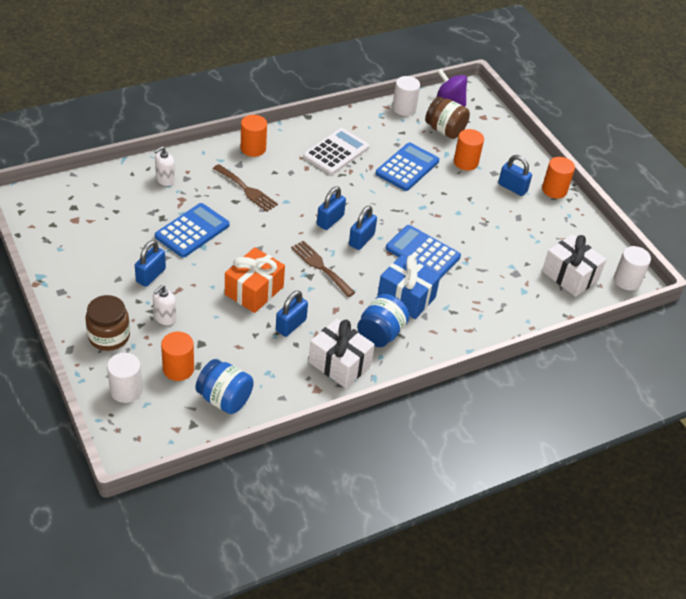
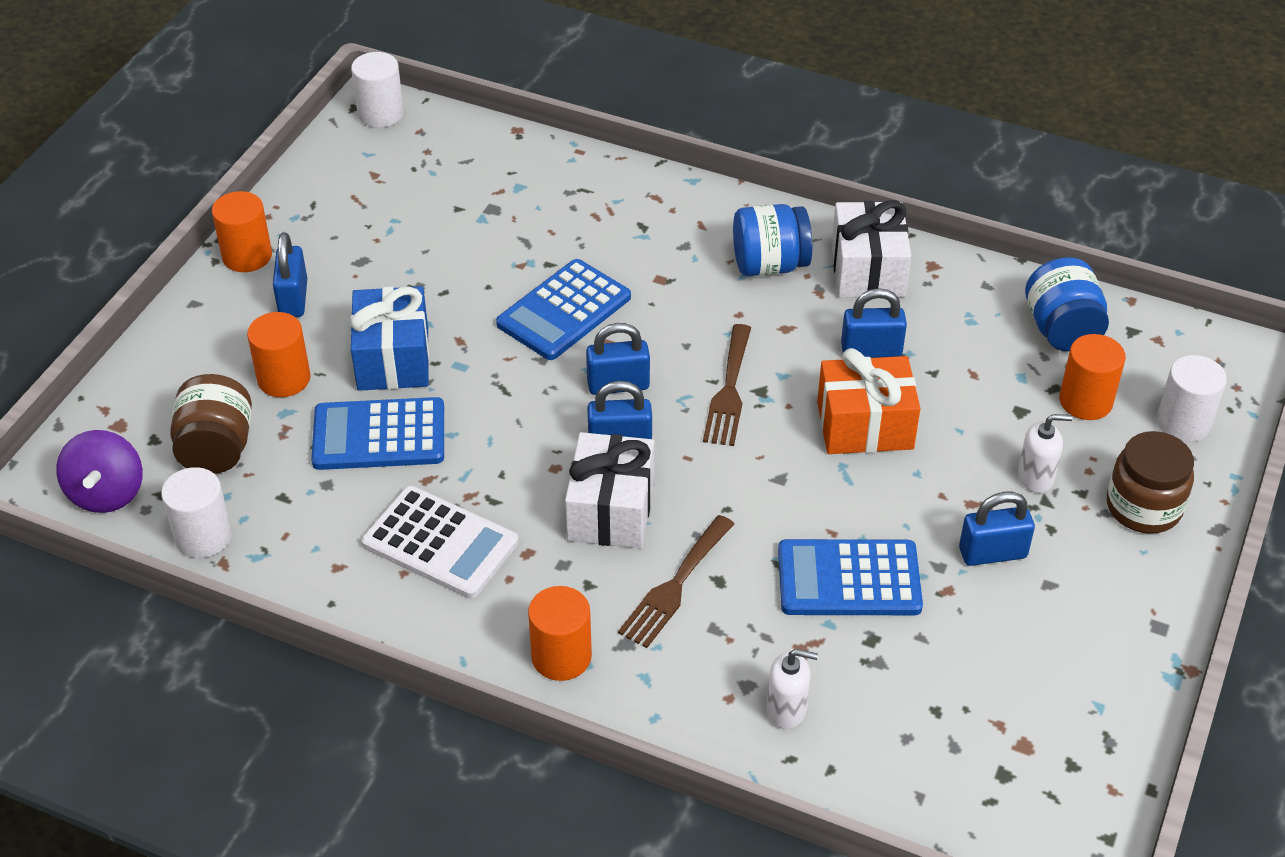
camera: 125 degrees left, 0 degrees up
(247, 190) = (675, 586): brown fork -> brown fork turned 150 degrees counterclockwise
(336, 152) = (440, 543): white calculator -> white calculator turned 150 degrees counterclockwise
(406, 297) = (674, 278): blue gift -> blue gift (393, 359)
(422, 252) = (564, 311): blue calculator -> blue calculator turned 45 degrees clockwise
(570, 276) = (434, 162): white gift -> white gift (611, 510)

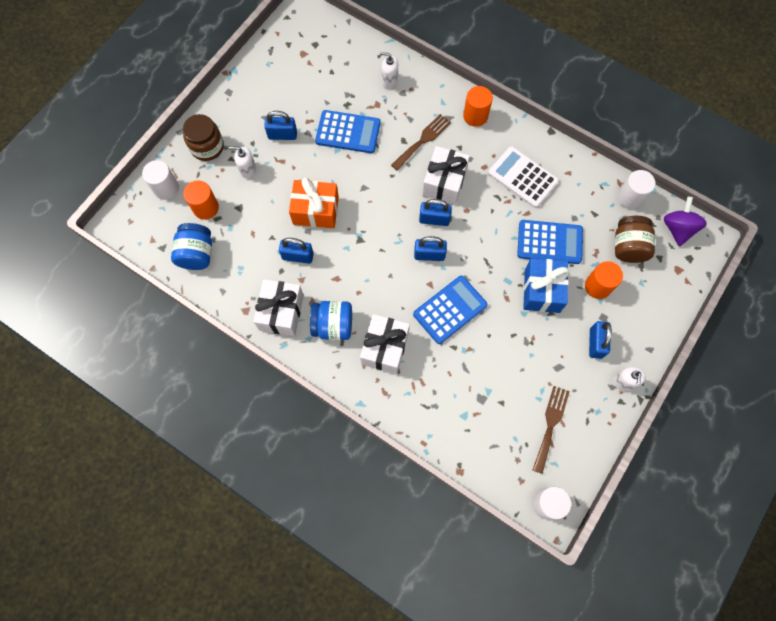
camera: 170 degrees left, 25 degrees up
(247, 256) = (623, 382): orange cylinder -> white soap dispenser
(670, 248) = (385, 348): none -> white gift
(729, 391) = (375, 242): brown fork -> brown fork (550, 425)

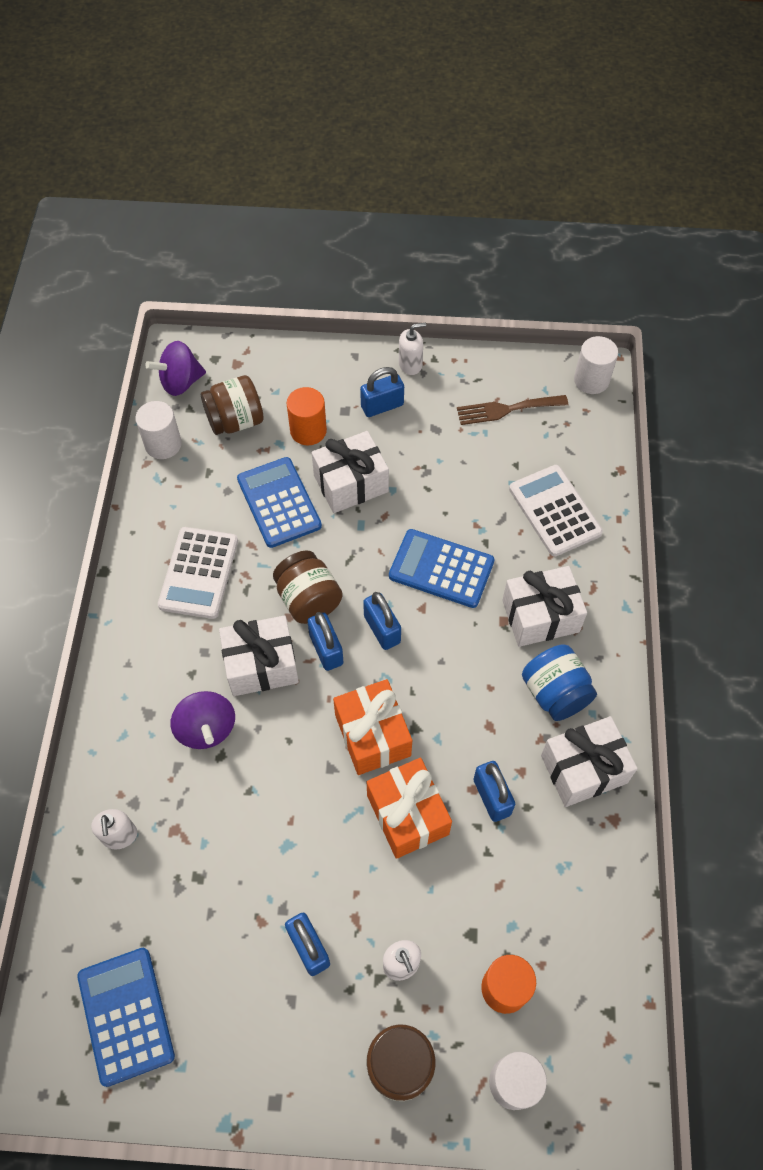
camera: 120 degrees left, 10 degrees down
(197, 254) = (583, 948): blue jar -> none
(348, 132) = (249, 845): blue calculator -> blue calculator (126, 1015)
(369, 217) = (373, 735): none -> orange gift
(423, 140) = (206, 728): brown fork -> purple spinning top
(452, 405) = (554, 511): none -> white calculator
(471, 226) = (308, 599): none -> brown jar
(475, 116) = (126, 678): orange cylinder -> none
(542, 291) = (351, 483): blue gift -> white gift

